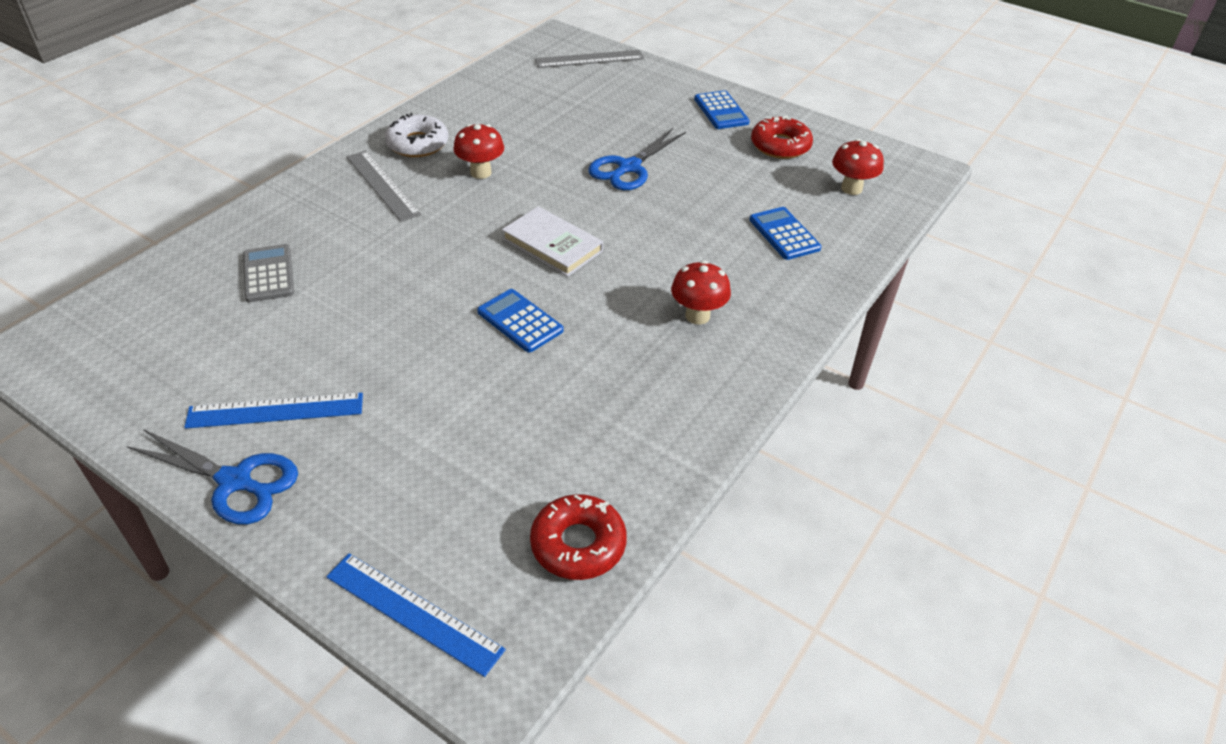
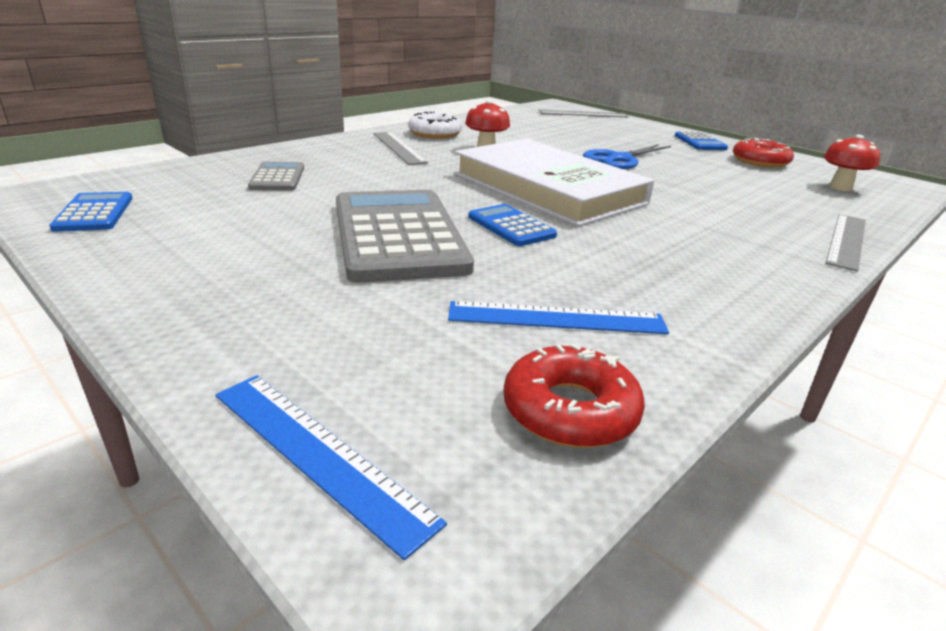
camera: 10 degrees right, 15 degrees down
(235, 482) = (159, 298): blue scissors -> none
(275, 411) = (235, 253): blue ruler -> blue ruler (556, 318)
(415, 356) = (397, 235): none -> grey calculator
(552, 245) = (547, 189): white book -> white book, size x2.00
(697, 316) = (702, 242): red mushroom -> none
(784, 234) = (781, 205): blue calculator -> blue calculator (94, 213)
(830, 288) = (847, 240): none -> grey ruler

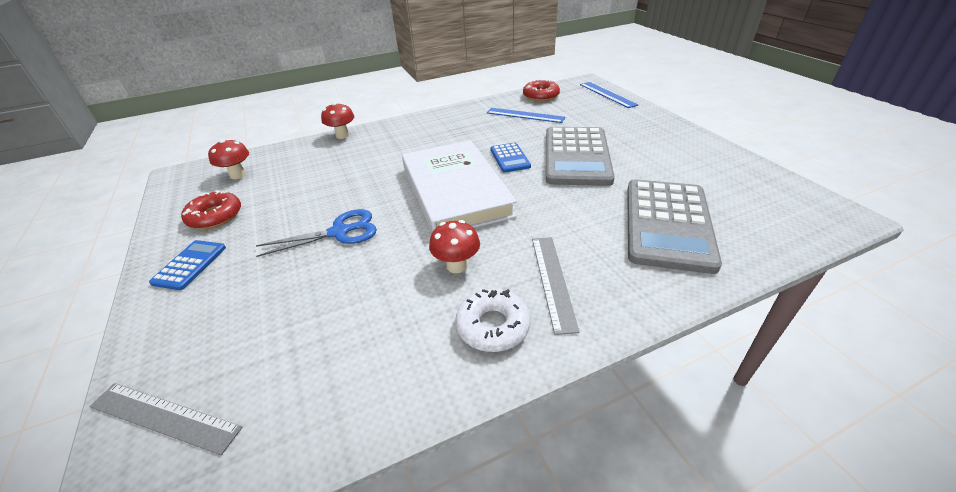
camera: 155 degrees left, 10 degrees up
(94, 213) = (770, 189): blue calculator -> none
(277, 178) = (667, 224): grey calculator -> grey calculator, size x2.11
(847, 240) = (342, 135): grey ruler -> red mushroom

